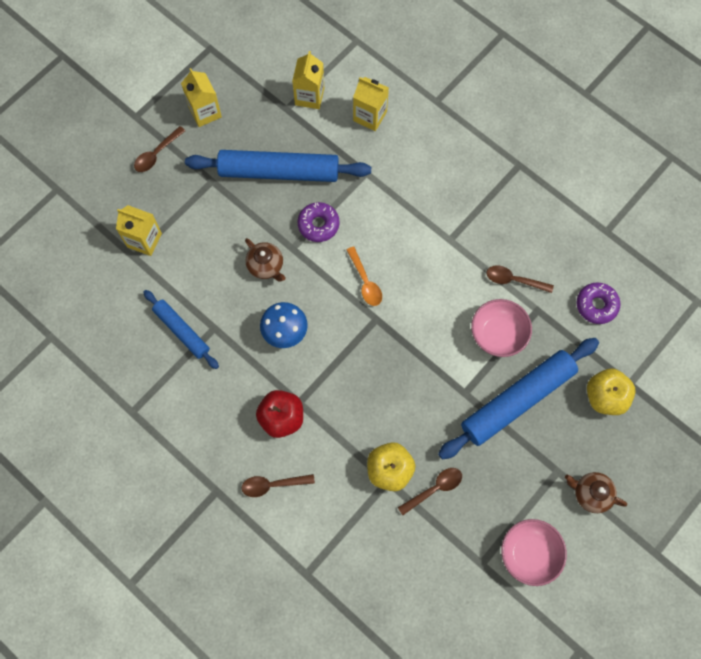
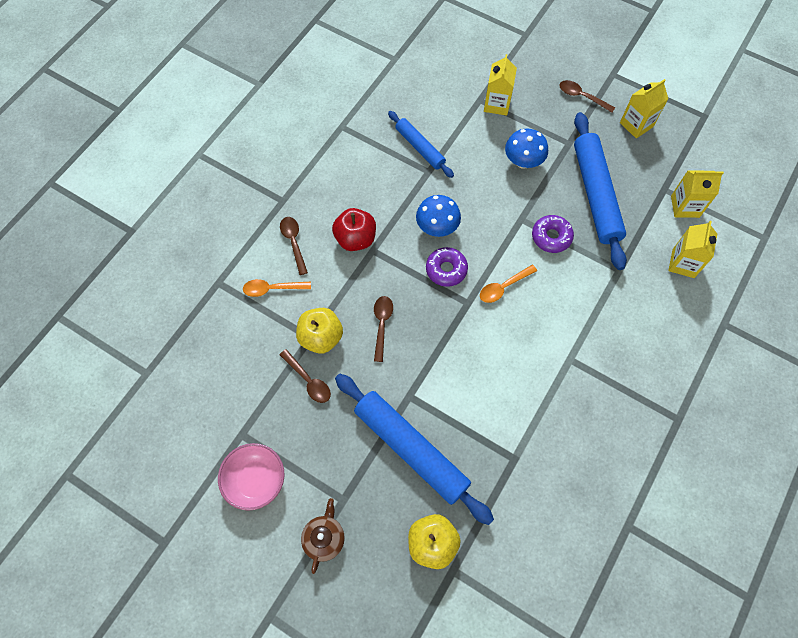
camera: 80 degrees right, 5 degrees down
(182, 331) = (420, 148): blue rolling pin -> blue rolling pin turned 75 degrees counterclockwise
(224, 230) = (523, 161): none -> blue mushroom
(266, 266) = (497, 201): brown teapot -> none
(325, 514) = (272, 289): none -> orange spoon
(498, 334) = (478, 421): pink bowl -> none
(514, 280) = (542, 430): brown spoon -> brown spoon (382, 325)
(596, 305) = (535, 523): purple donut -> purple donut (446, 269)

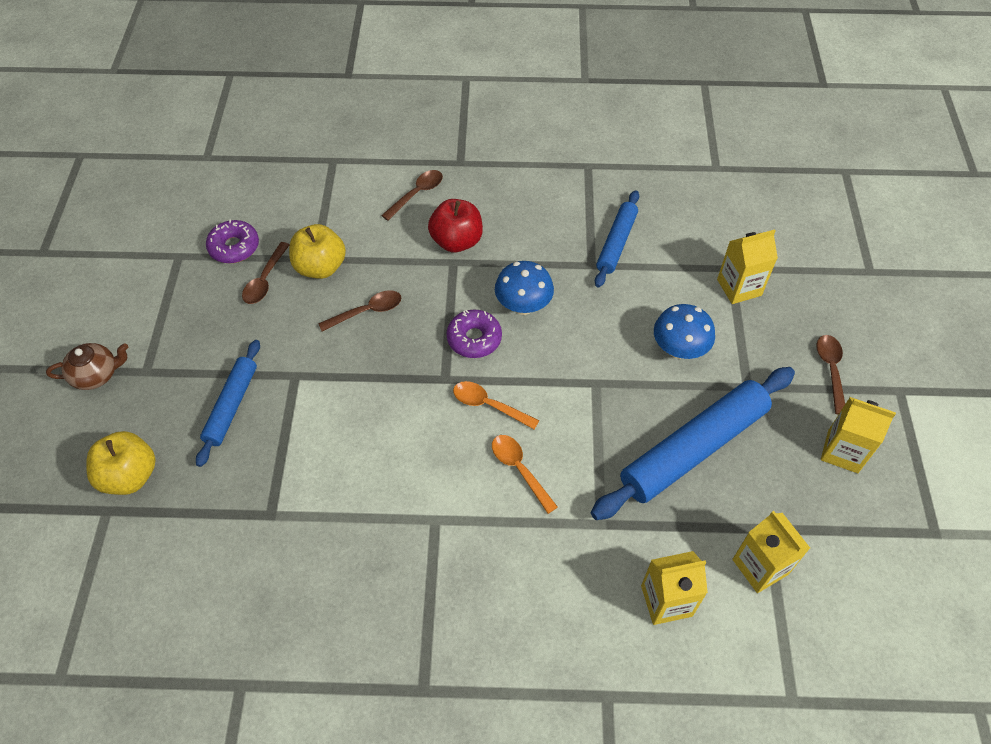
camera: 60 degrees right, 10 degrees down
(255, 480) = (135, 289): pink bowl -> none
(272, 289) = (352, 203): orange spoon -> orange spoon (519, 469)
(411, 449) = (231, 406): blue rolling pin -> blue rolling pin, size x0.57
(551, 237) = (593, 425): purple donut -> purple donut (234, 247)

